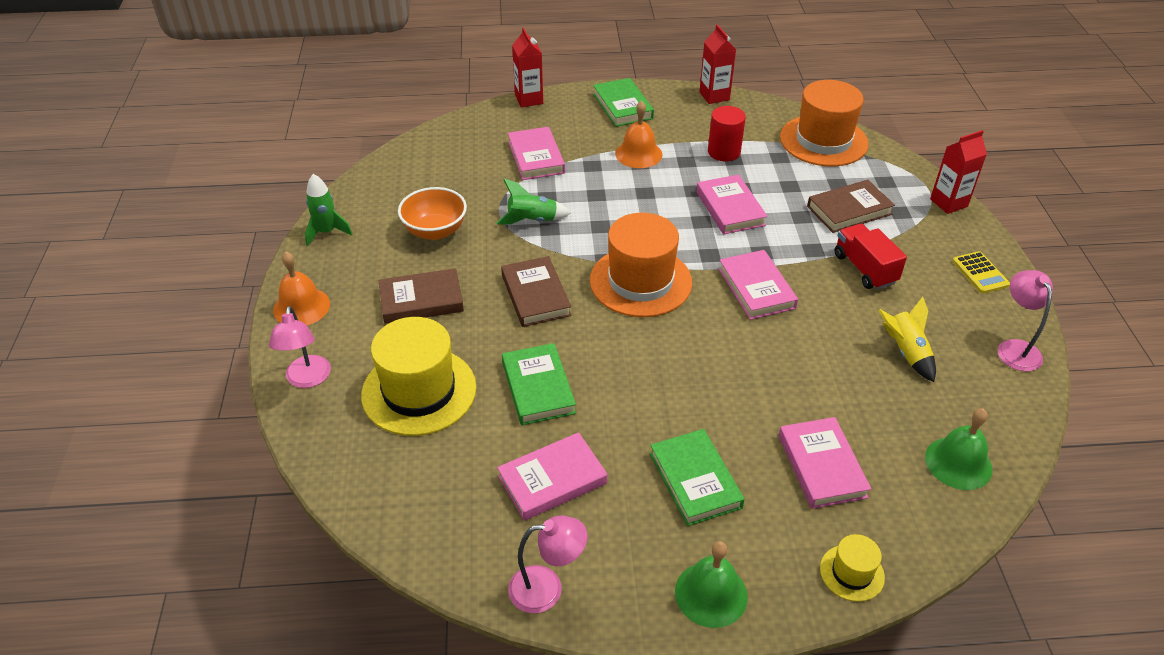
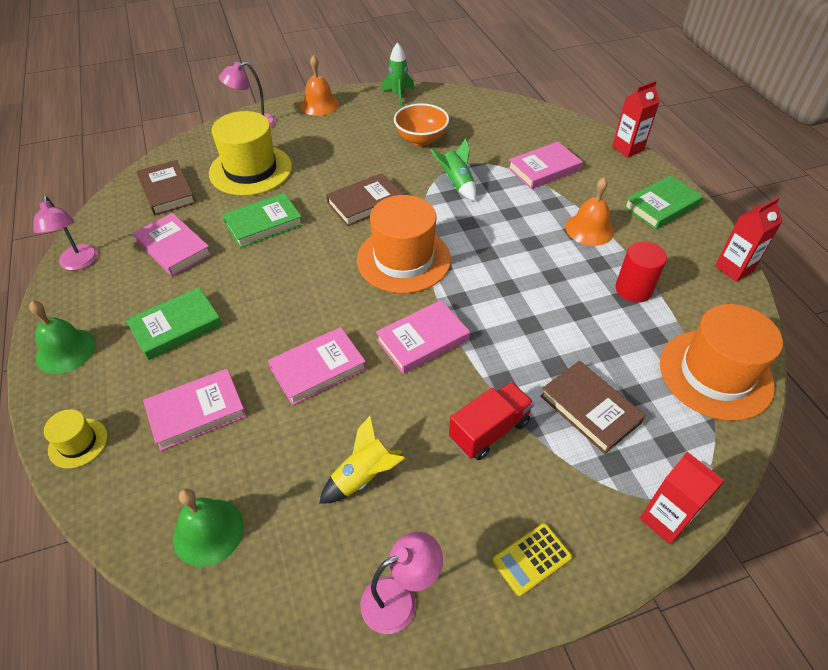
camera: 75 degrees right, 5 degrees up
(421, 300) = (341, 150): brown book -> brown book (167, 191)
(730, 208) = (539, 306): pink book -> pink book (318, 369)

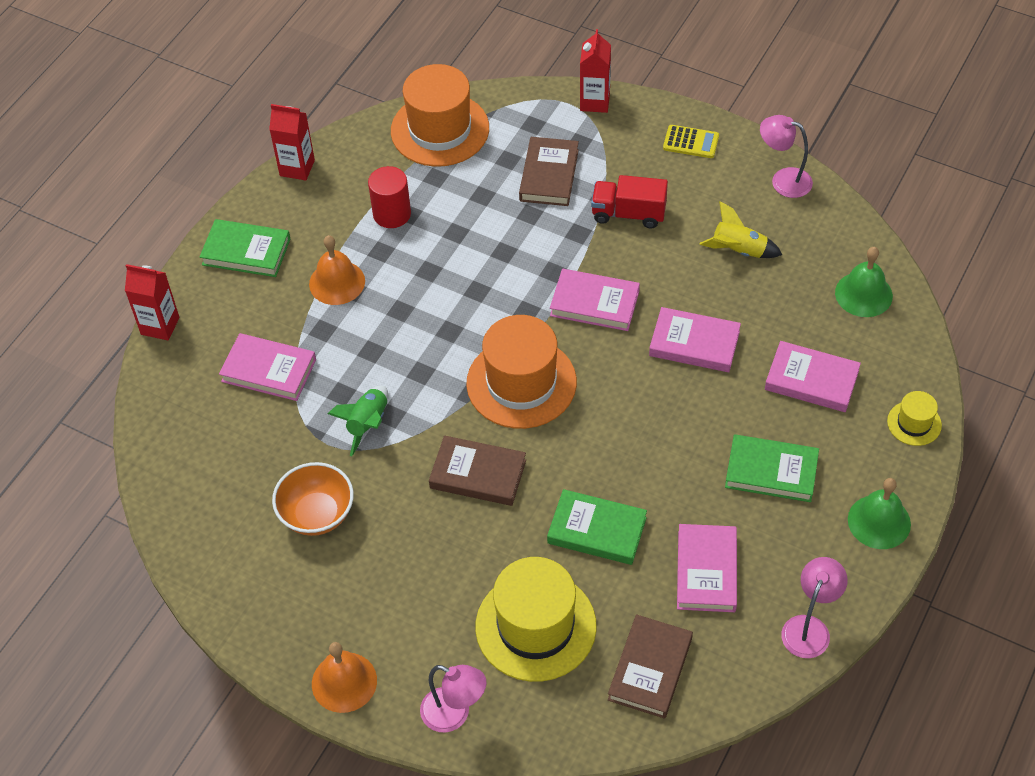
camera: 130 degrees left, 5 degrees up
(398, 95) = (240, 614): green rocket -> none

